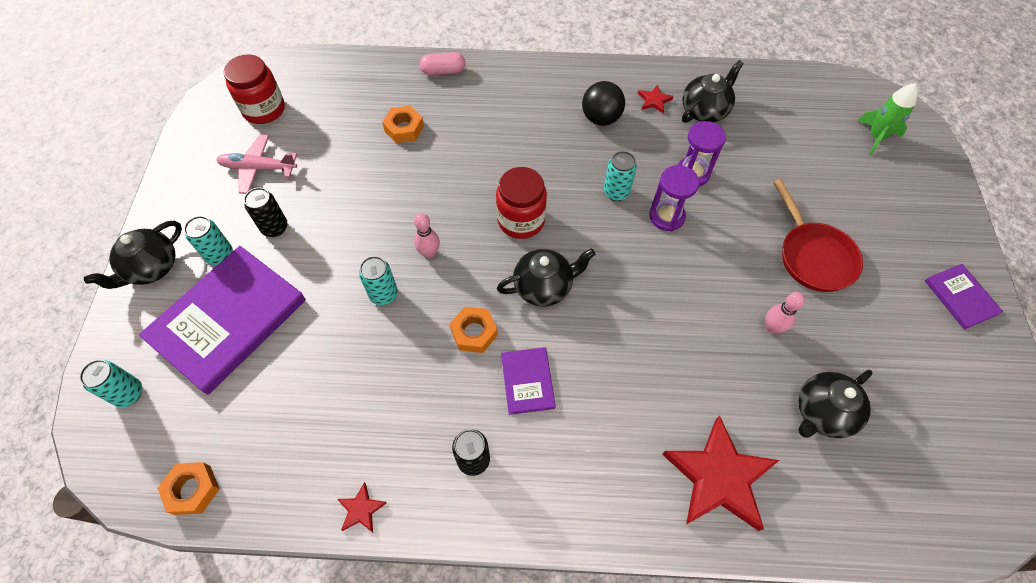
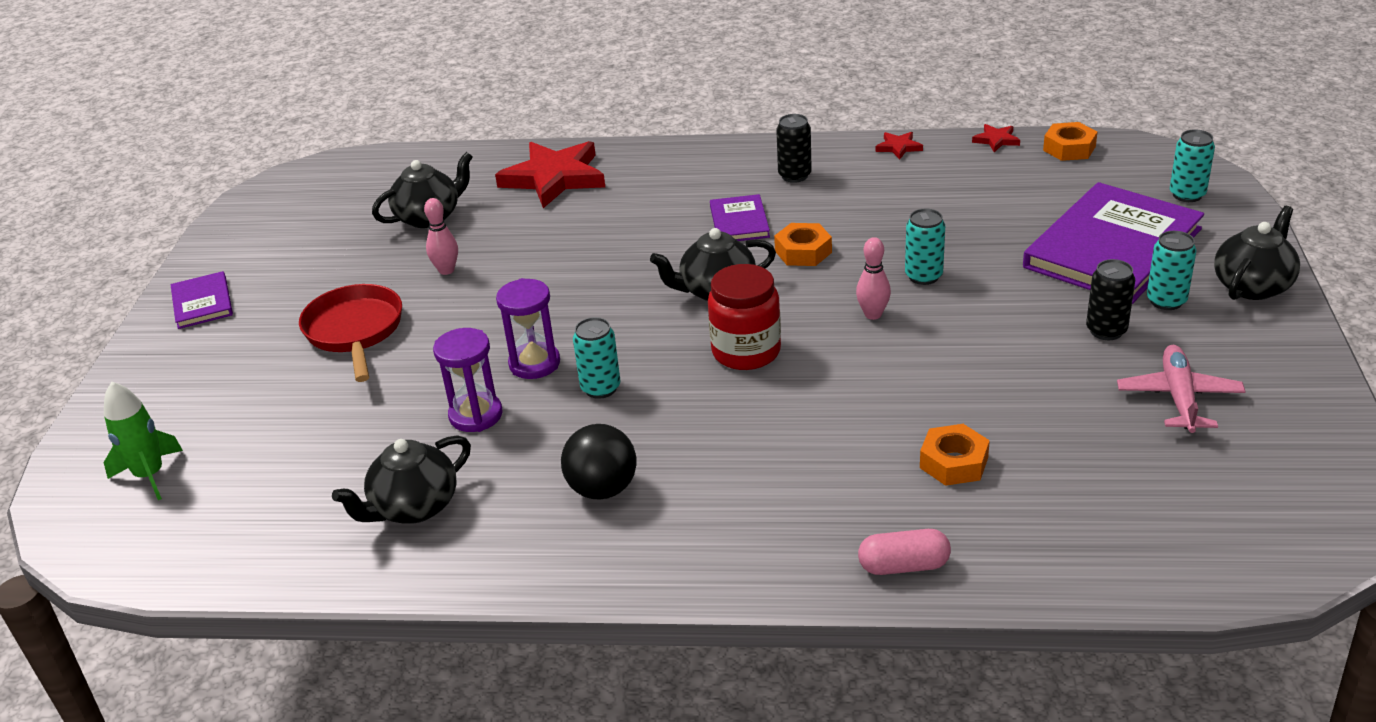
camera: 175 degrees left, 25 degrees down
(258, 168) = (1179, 398): pink plane -> pink plane turned 90 degrees counterclockwise
(264, 109) = (1230, 485): red jar -> none
(654, 101) = (498, 522): red star -> red star (996, 140)

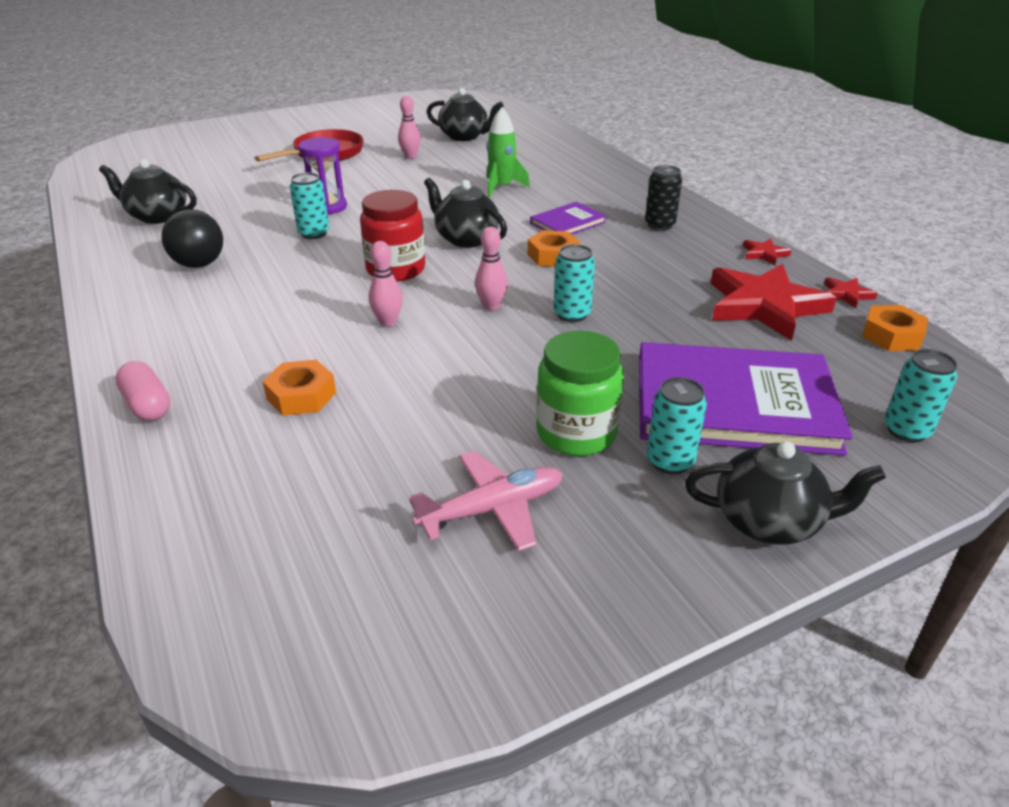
camera: 55 degrees right, 0 degrees up
(150, 475) = (161, 150): green rocket -> green rocket (501, 187)
(202, 303) = (324, 115): purple book -> none
(476, 415) = (260, 206): purple hourglass -> none
(554, 178) = (551, 154): red star -> red star (764, 306)
(855, 382) = (388, 322): none -> pink bowling pin
(1106, 331) = (576, 433): black can -> green jar

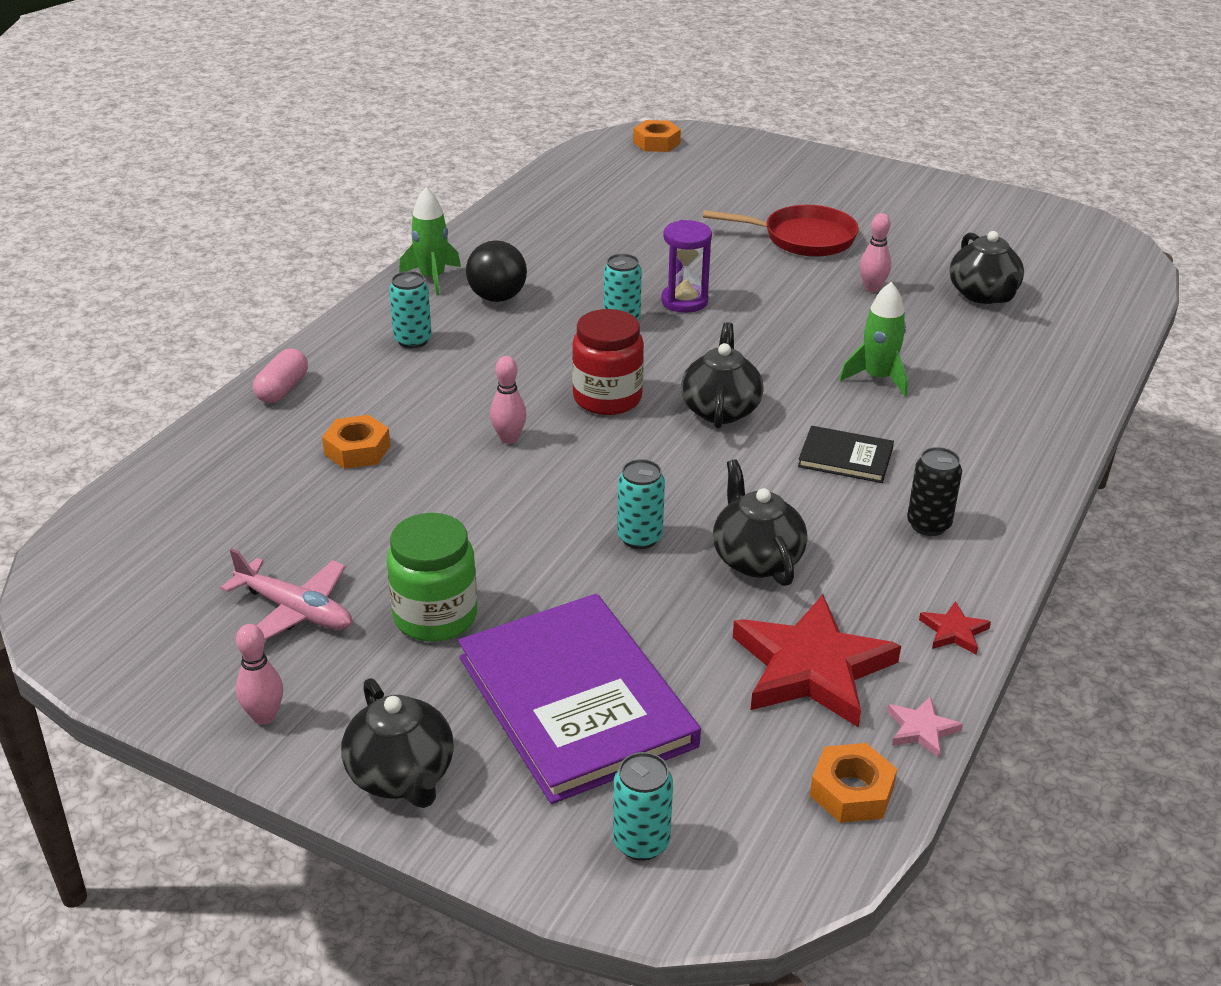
camera: 55 degrees right, 0 degrees up
(120, 280) = (432, 278): none -> green rocket
(157, 216) = (553, 231): black teapot -> black teapot (756, 559)
(491, 306) = (601, 482): pink bowling pin -> pink bowling pin (264, 716)
(553, 256) = (751, 478): orange nut -> orange nut (656, 143)
(567, 223) = (845, 457): purple book -> black book
(670, 461) = (441, 687): turquoise can -> turquoise can (413, 340)
(846, 294) = (921, 729): red star -> pink star

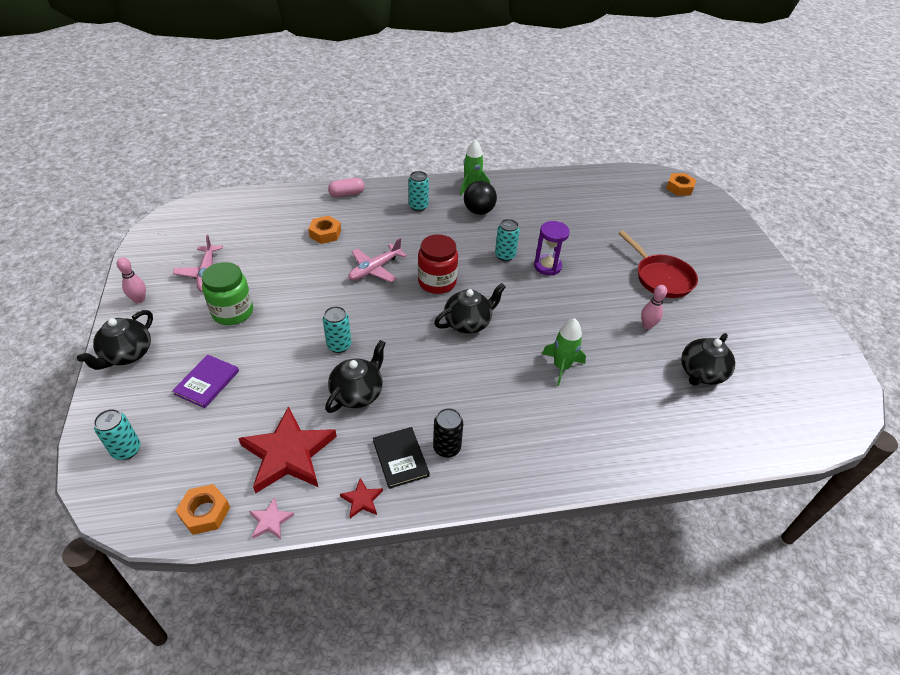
camera: 50 degrees right, 10 degrees up
(509, 438) = (375, 269): pink bowling pin -> pink plane
(576, 701) = (207, 382): purple book -> purple book, size x0.47
(845, 457) = (474, 387): black book -> black book (400, 458)

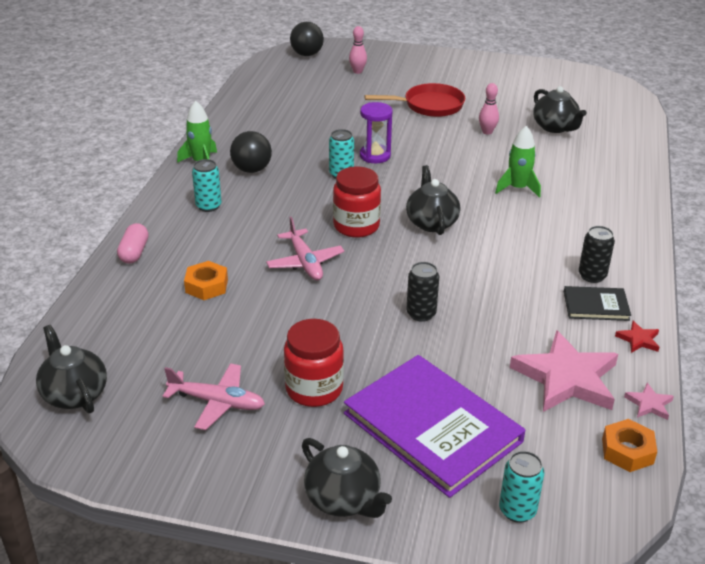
camera: 65 degrees left, 10 degrees down
(139, 300) = (231, 478): pink bowling pin -> pink bowling pin (357, 71)
(207, 382) = (432, 427): purple book -> purple book, size x2.12
(232, 312) = (314, 389): green jar -> red jar
(288, 454) = (566, 378): red star -> pink star
(339, 345) = (421, 314): turquoise can -> black can
(358, 393) = (499, 315): black teapot -> black teapot (74, 394)
(679, 188) = (307, 54): orange nut -> black ball

